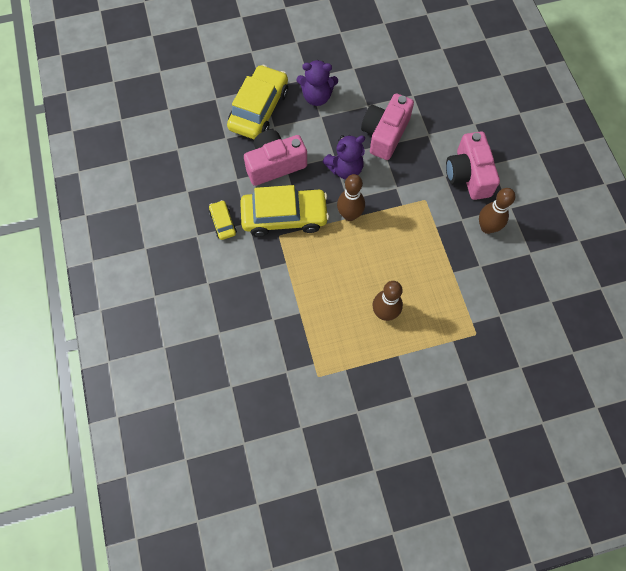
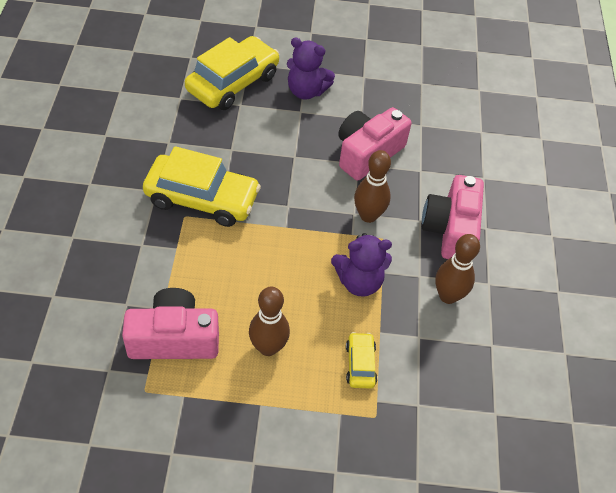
camera: 15 degrees right, 15 degrees down
(223, 223) = (127, 180): yellow car -> yellow car (360, 364)
(275, 164) = (220, 142): pink camera -> pink camera (174, 338)
(345, 169) = (301, 173): purple teddy bear -> purple teddy bear (359, 282)
(349, 215) = (281, 223): brown bowling pin -> brown bowling pin (368, 215)

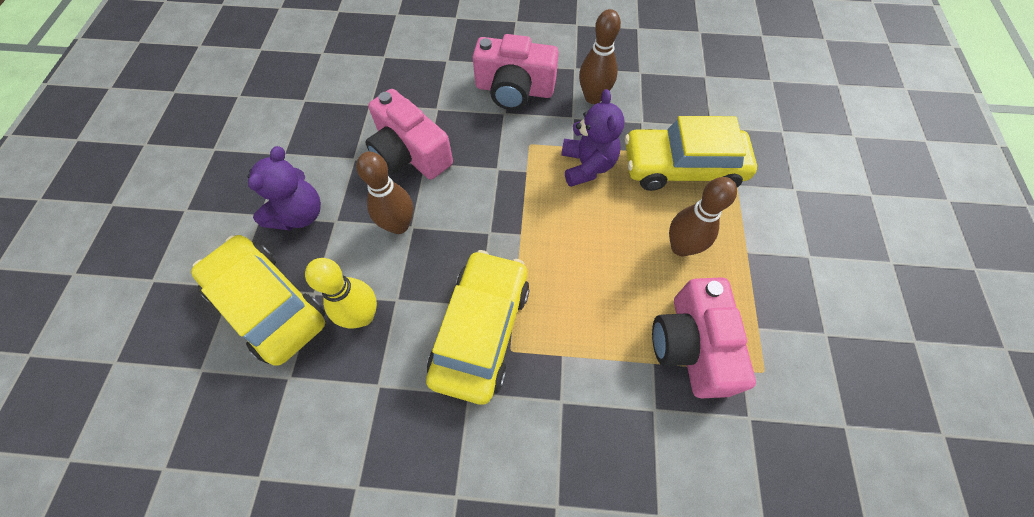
camera: 85 degrees left, 10 degrees up
(220, 131) = (363, 316): none -> yellow bowling pin
(360, 364) = (682, 167): yellow car -> yellow car, size x2.12
(368, 215) = (500, 155): brown bowling pin -> brown bowling pin (399, 225)

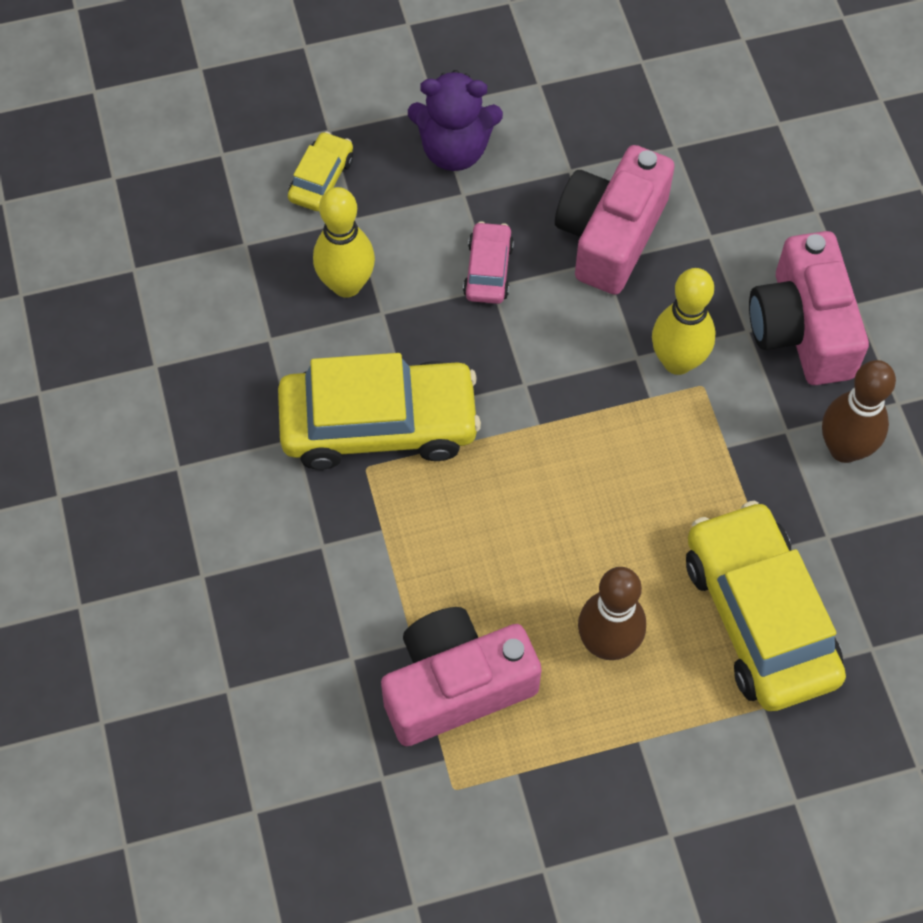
camera: 70 degrees right, 0 degrees up
(269, 304) = (321, 179): yellow car -> yellow car, size x0.47
(399, 225) = (488, 270): brown bowling pin -> pink car
(509, 150) = (677, 361): none -> yellow bowling pin
(587, 166) = (698, 477): purple teddy bear -> none

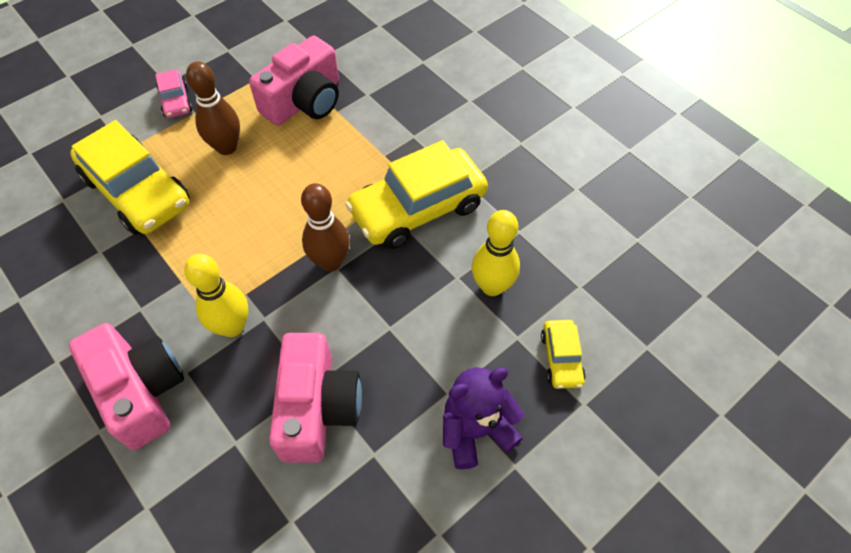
camera: 155 degrees right, 5 degrees down
(488, 270) = (398, 338): pink car -> pink car (176, 101)
(844, 449) = (94, 312): brown bowling pin -> brown bowling pin (330, 262)

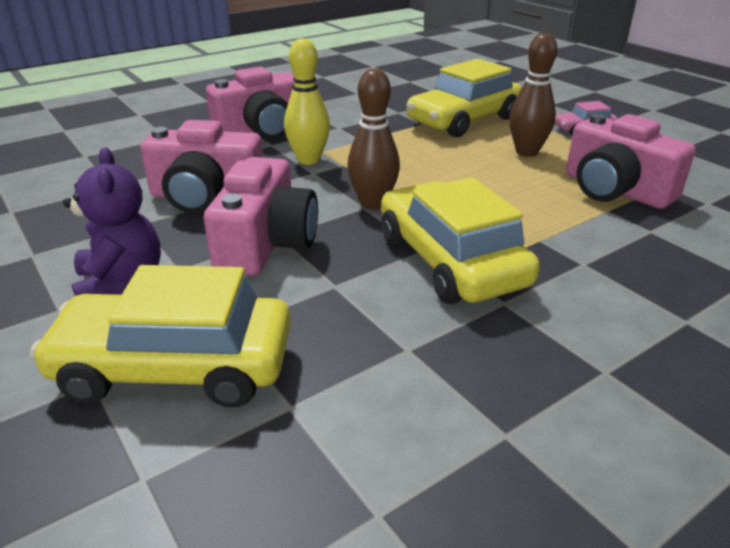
camera: 95 degrees right, 25 degrees down
(403, 334) = (266, 243): none -> pink camera
(492, 286) = (314, 313): yellow bowling pin -> none
(561, 358) = (175, 366): yellow car -> yellow car, size x2.12

